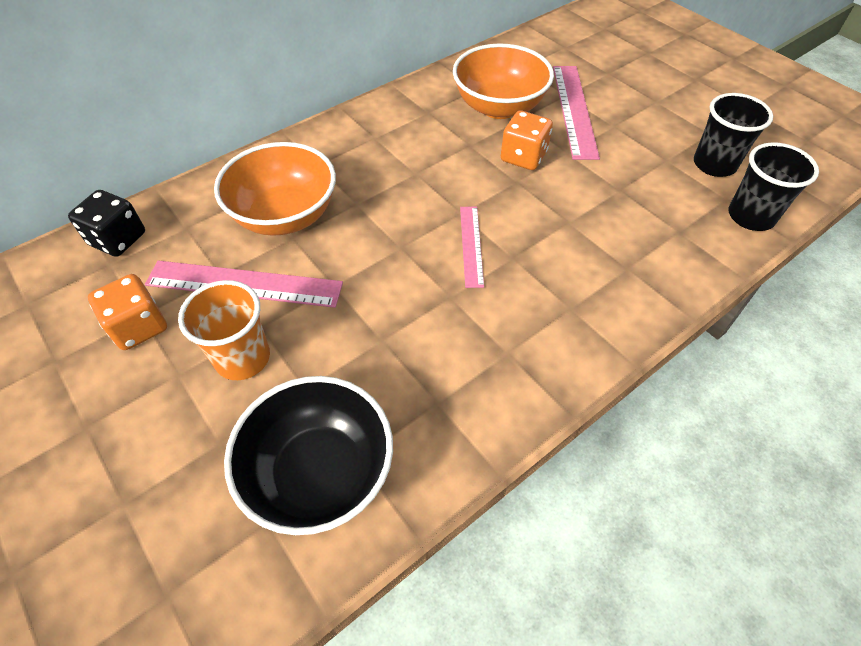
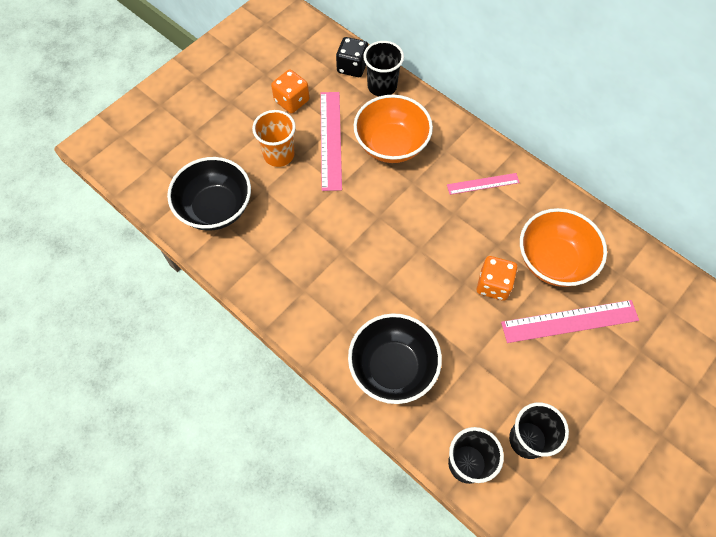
camera: 80 degrees right, 10 degrees up
(176, 211) = (382, 86): none -> black cup
(471, 245) = (389, 259): pink ruler -> pink ruler (483, 184)
(633, 265) = (393, 368): none -> black bowl

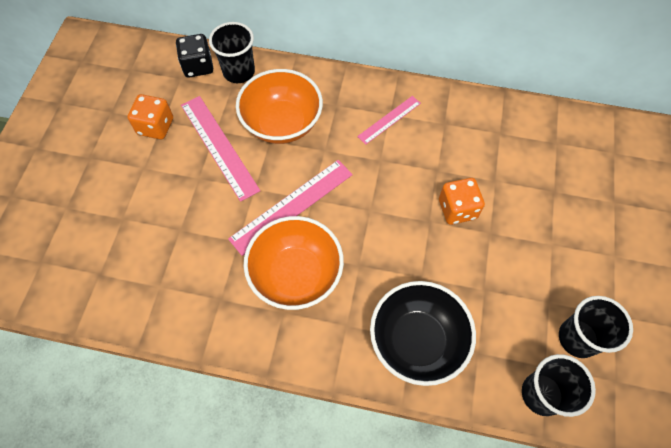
camera: 30 degrees left, 0 degrees up
(215, 208) = (138, 275): black bowl -> none
(279, 155) = (174, 186): orange cup -> none
(553, 261) = (494, 159): orange bowl -> orange bowl (296, 274)
(569, 321) = (542, 207): pink ruler -> pink ruler (292, 206)

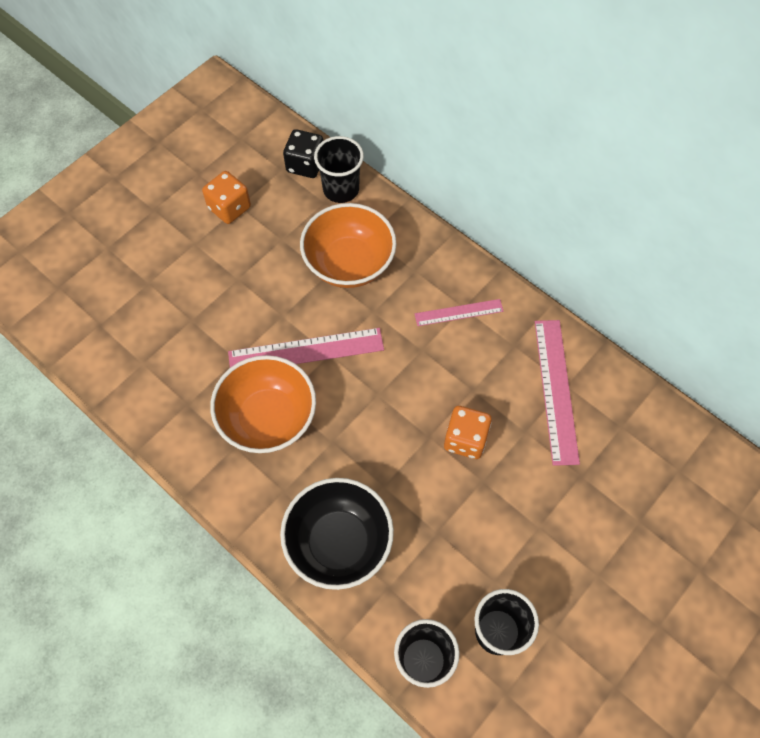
camera: 30 degrees right, 0 degrees up
(219, 146) = (275, 257): pink ruler -> pink ruler (556, 390)

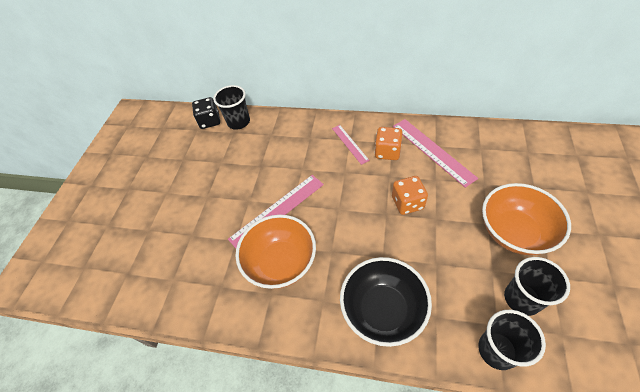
camera: 25 degrees left, 10 degrees down
(229, 208) = (177, 163): orange dice -> orange dice (387, 152)
(349, 263) = (270, 153): orange bowl -> orange bowl (514, 232)
(459, 312) = (350, 144): pink ruler -> pink ruler turned 75 degrees counterclockwise

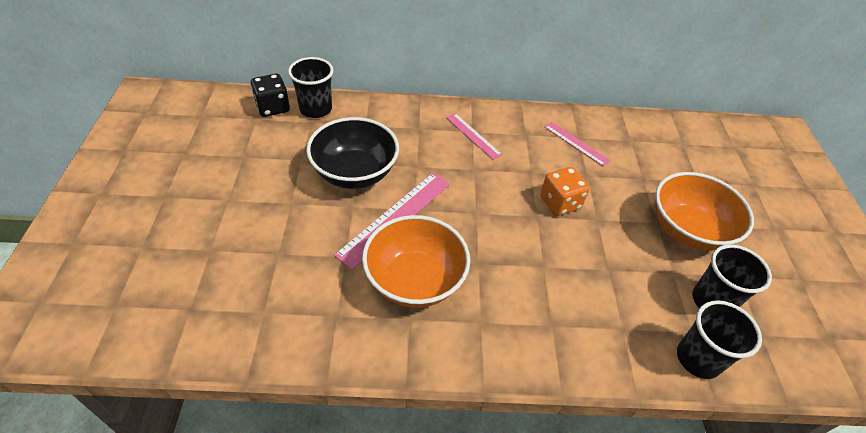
camera: 20 degrees left, 5 degrees down
(383, 310) = (558, 326): black bowl -> black bowl (355, 173)
(387, 152) = (522, 145): orange dice -> none
(432, 151) = (576, 143): pink ruler -> pink ruler, size x0.59

